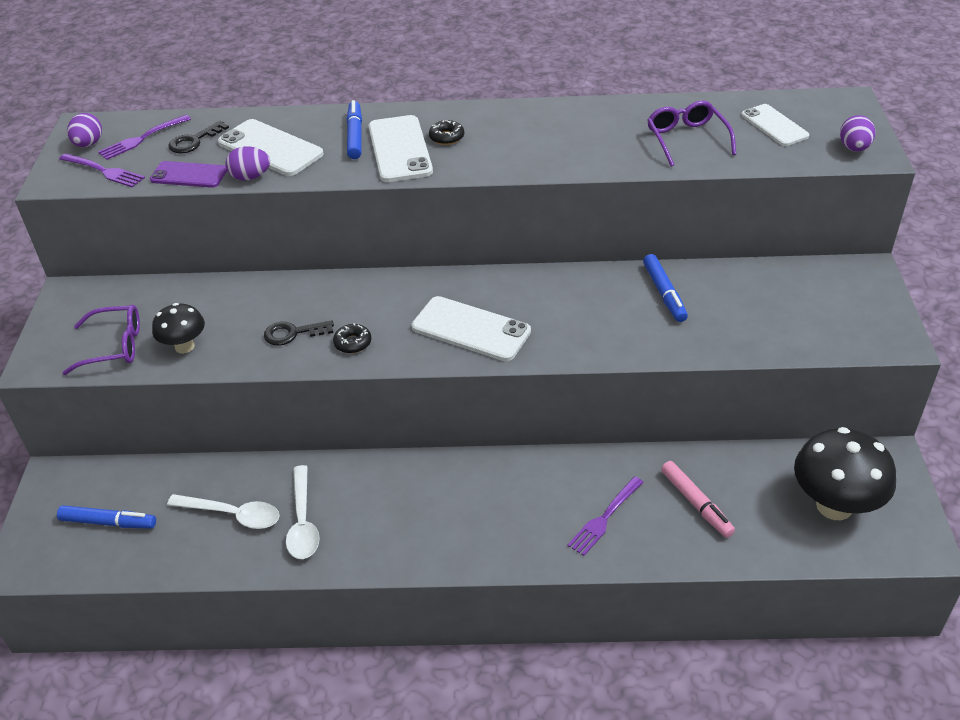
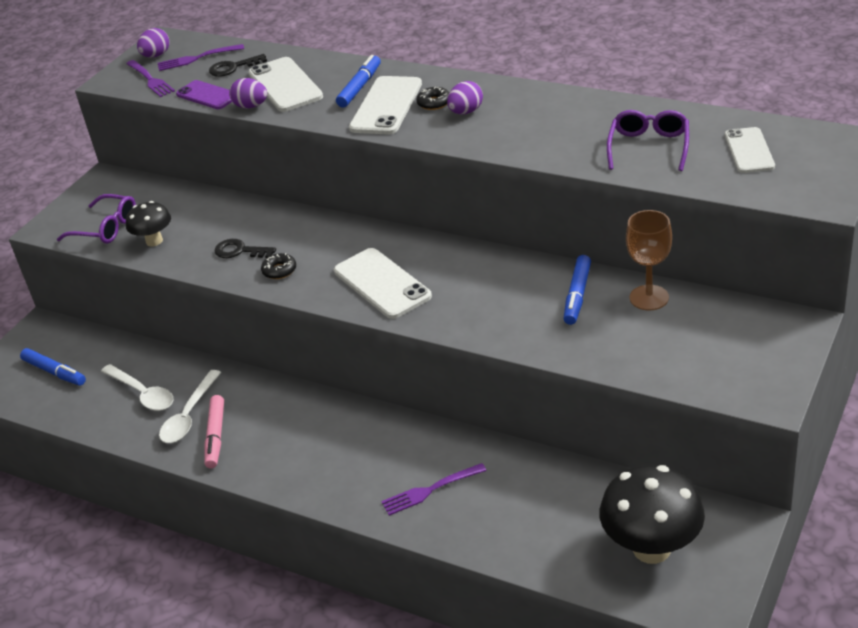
camera: 30 degrees right, 5 degrees down
(696, 503) = (521, 504): pink marker -> pink marker (216, 436)
(727, 279) = (649, 298): none -> brown goblet
(854, 148) = (810, 189): purple egg -> purple egg (466, 112)

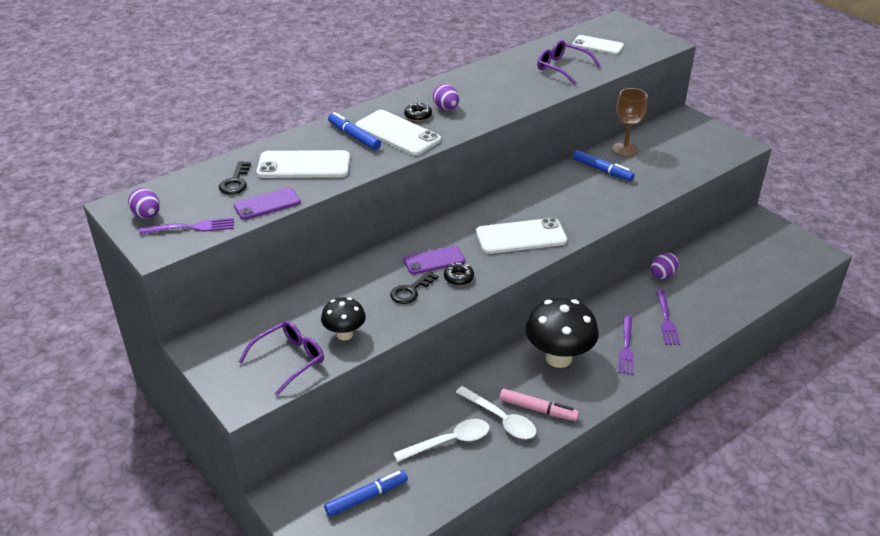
camera: 70 degrees left, 0 degrees up
(197, 58) = (189, 195): purple fork -> purple fork (626, 347)
(251, 106) = (317, 187): purple egg -> purple egg (663, 274)
(299, 245) = (434, 260): none -> purple phone
(651, 548) = (763, 254): black mushroom -> black mushroom (558, 358)

